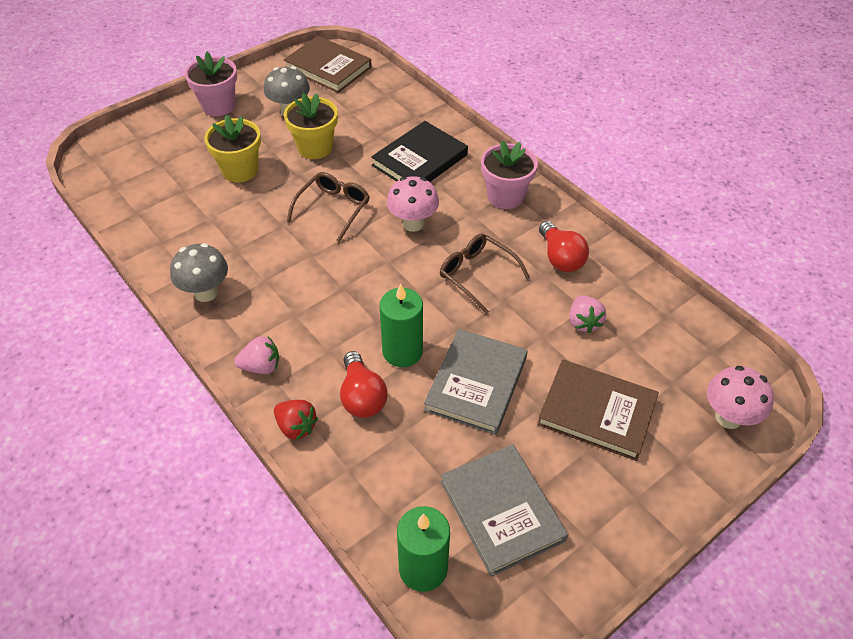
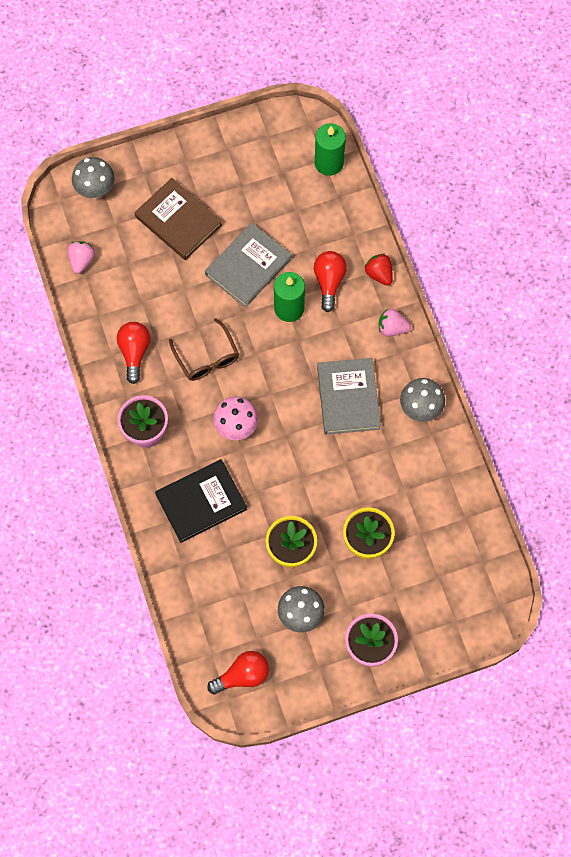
camera: 160 degrees left, 20 degrees up
(328, 68) = (242, 675): brown book -> red light bulb
(333, 209) = (297, 466): brown glasses -> none
(501, 511) = (270, 179): grey book -> grey book (348, 397)
(583, 322) = (149, 290): pink strawberry -> pink strawberry (81, 261)
(728, 417) = (95, 190): pink mushroom -> grey mushroom

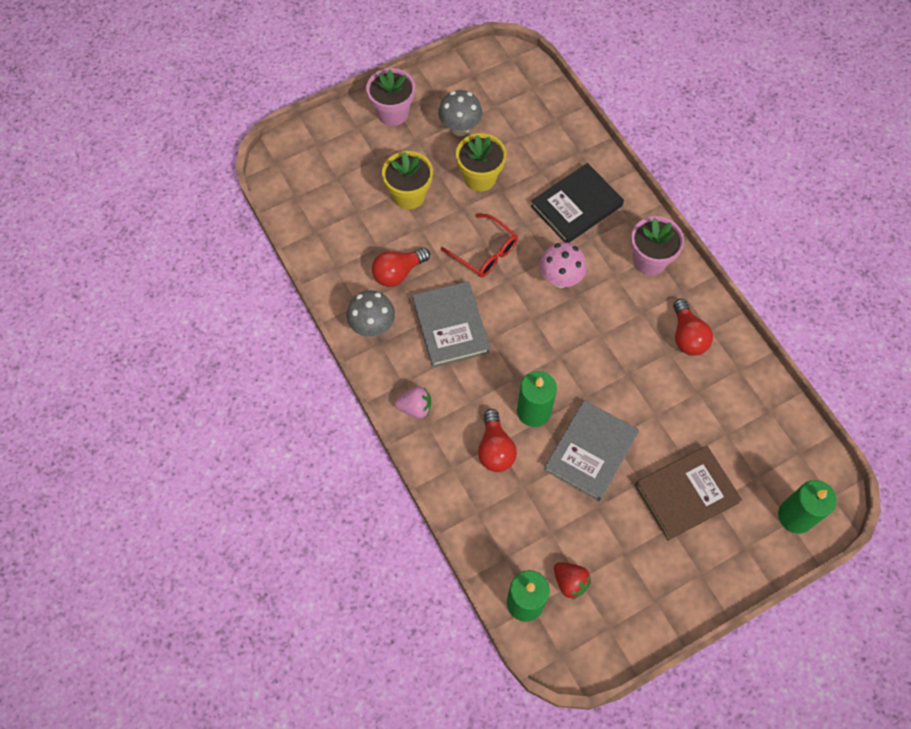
camera: 170 degrees right, 5 degrees down
(81, 261) = (779, 427): pink strawberry -> none
(95, 190) = (795, 516): grey mushroom -> green candle
(178, 221) = (686, 494): brown book -> brown book turned 60 degrees counterclockwise
(206, 357) = (609, 344): brown glasses -> none
(242, 675) = (501, 76): red light bulb -> red light bulb (398, 273)
(302, 467) = (484, 252): none -> red glasses
(379, 274) = (439, 468): red strawberry -> red strawberry (570, 582)

